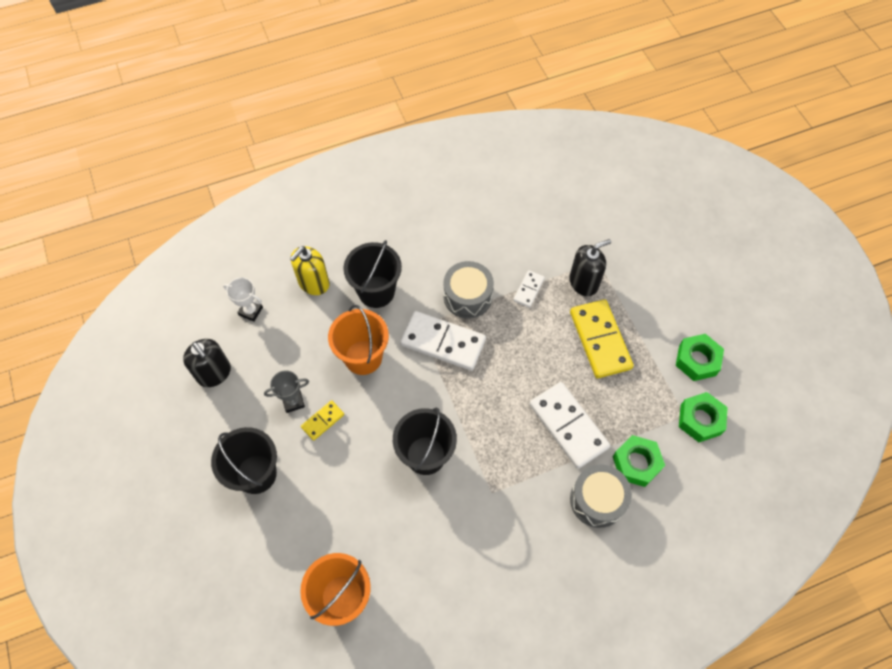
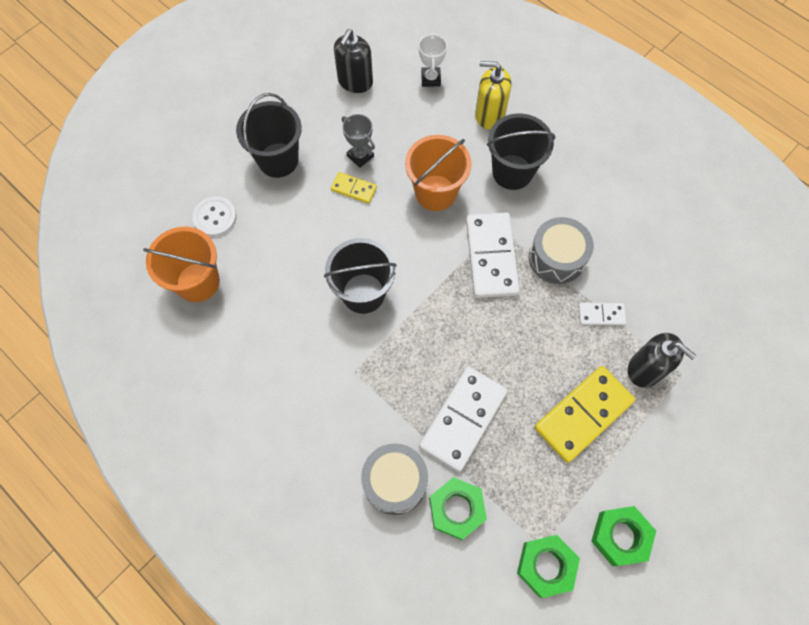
camera: 65 degrees right, 5 degrees up
(284, 555) = (215, 217): none -> white button

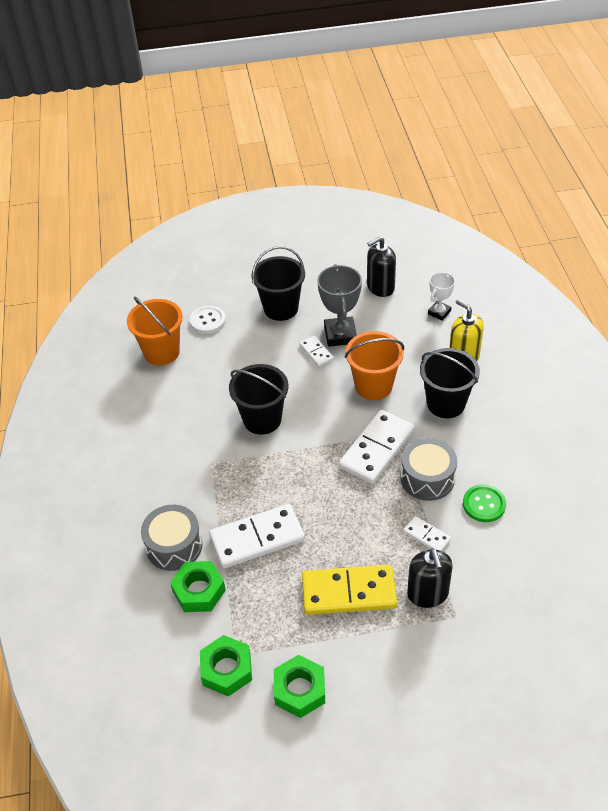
camera: 40 degrees right, 20 degrees down
(354, 189) = (316, 352): yellow domino -> white domino
(360, 156) = (340, 335): grey trophy -> grey trophy, size x1.68
(621, 252) = (484, 504): none -> green button

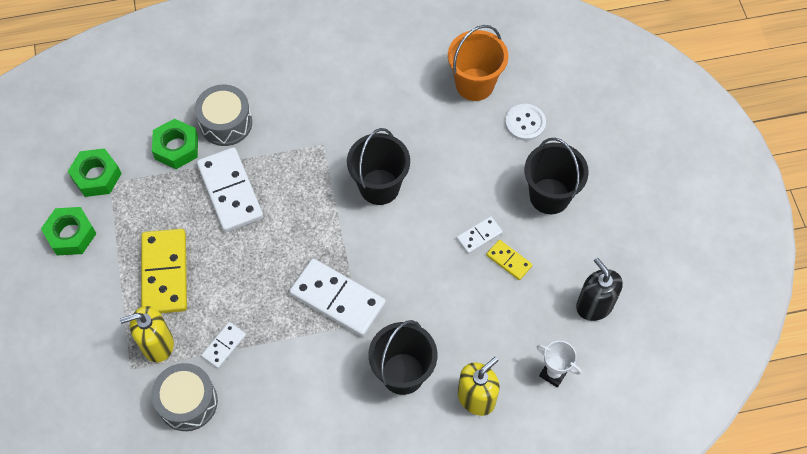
camera: 85 degrees right, 15 degrees up
(340, 335) = (509, 260): grey trophy -> yellow domino
(373, 386) = (429, 296): orange bucket -> none
(427, 478) = (297, 349): grey drum -> grey drum (188, 402)
(428, 594) = (157, 344): black soap dispenser -> yellow soap dispenser
(484, 504) = (260, 405): green button -> none

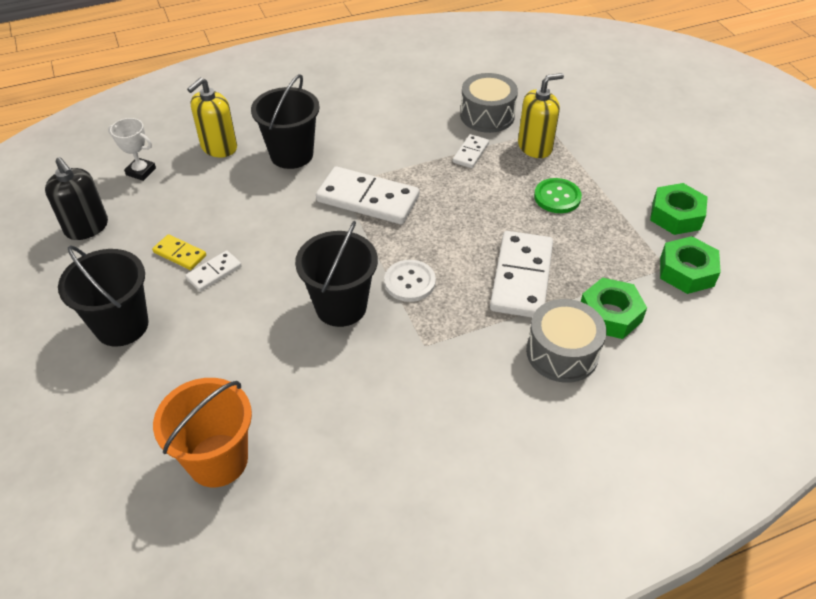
camera: 170 degrees right, 15 degrees down
(164, 273) = (557, 197): yellow domino -> green button
(230, 191) = (522, 277): white domino -> white domino turned 45 degrees clockwise
(525, 123) = (144, 413): white button -> white button (409, 282)

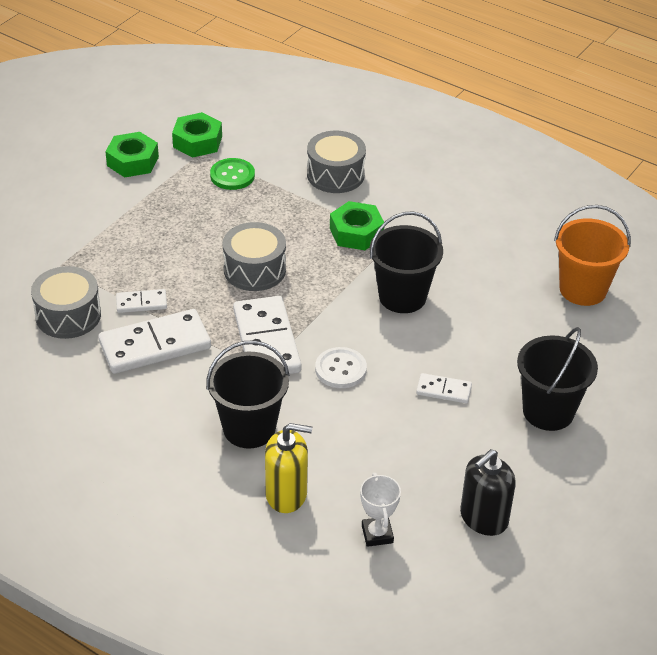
camera: 125 degrees left, 5 degrees down
(87, 227) = (483, 518): black soap dispenser -> black soap dispenser turned 150 degrees counterclockwise
(179, 254) = (447, 426): yellow domino -> none
(409, 282) = (341, 272): white button -> white button (340, 369)
(459, 229) = (254, 269): none -> grey drum
(522, 277) = (279, 216): white domino -> white domino (155, 345)
(535, 147) = (98, 265): yellow soap dispenser -> none
(557, 197) = (163, 229): green button -> green button (232, 175)
(610, 314) = (277, 164): green nut -> green nut (356, 233)

